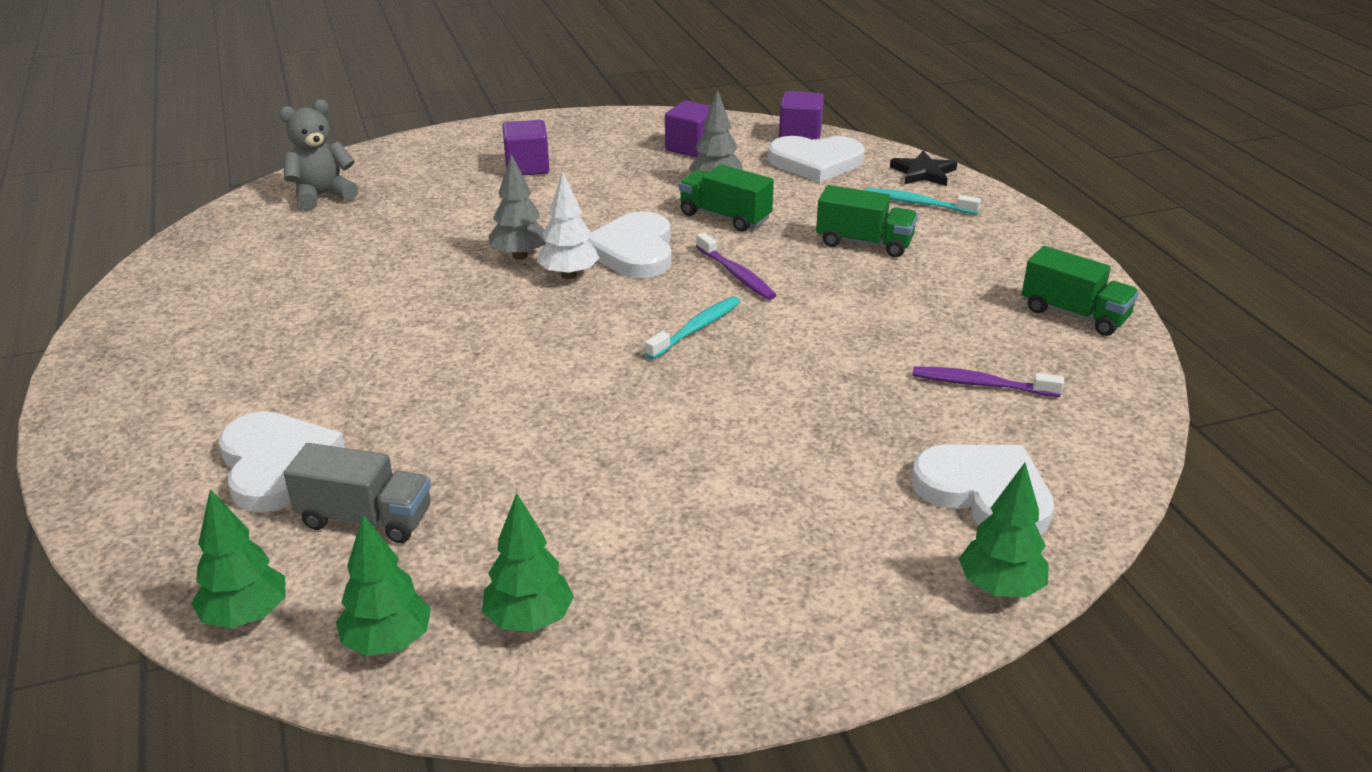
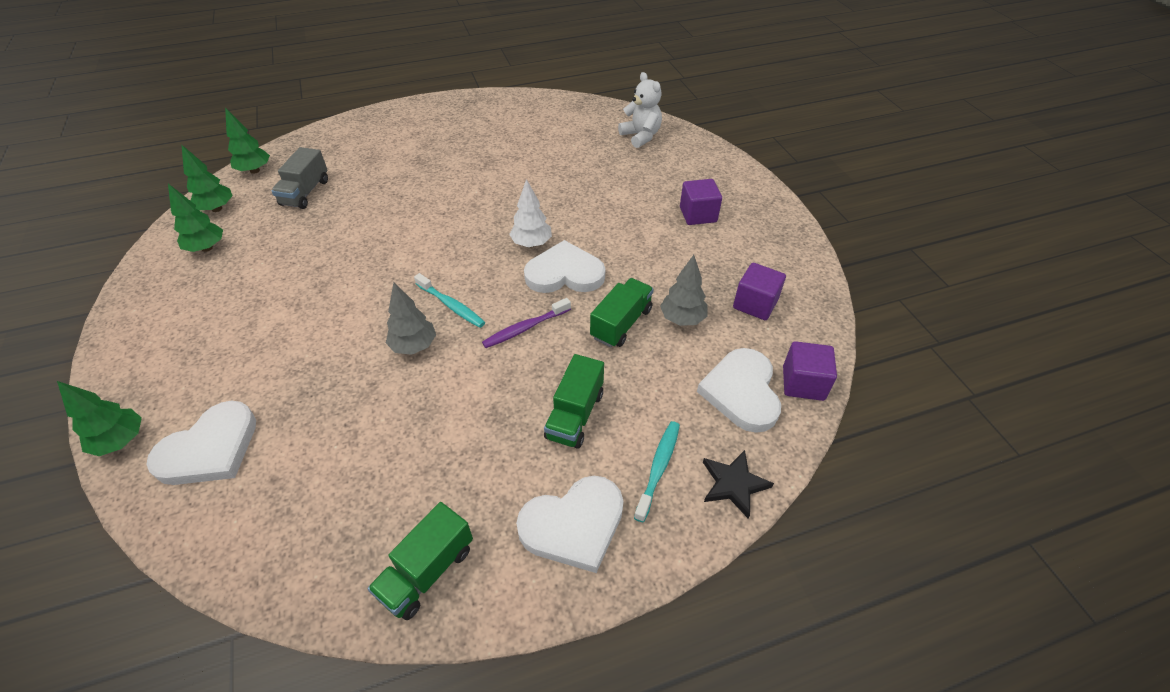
camera: 90 degrees right, 15 degrees up
(276, 465) = (358, 162): white heart -> white heart (574, 525)
(322, 196) = (641, 136): grey teddy bear -> white teddy bear
(520, 256) = (559, 221): grey tree -> grey tree (414, 346)
(981, 384) = (336, 469): purple toothbrush -> none

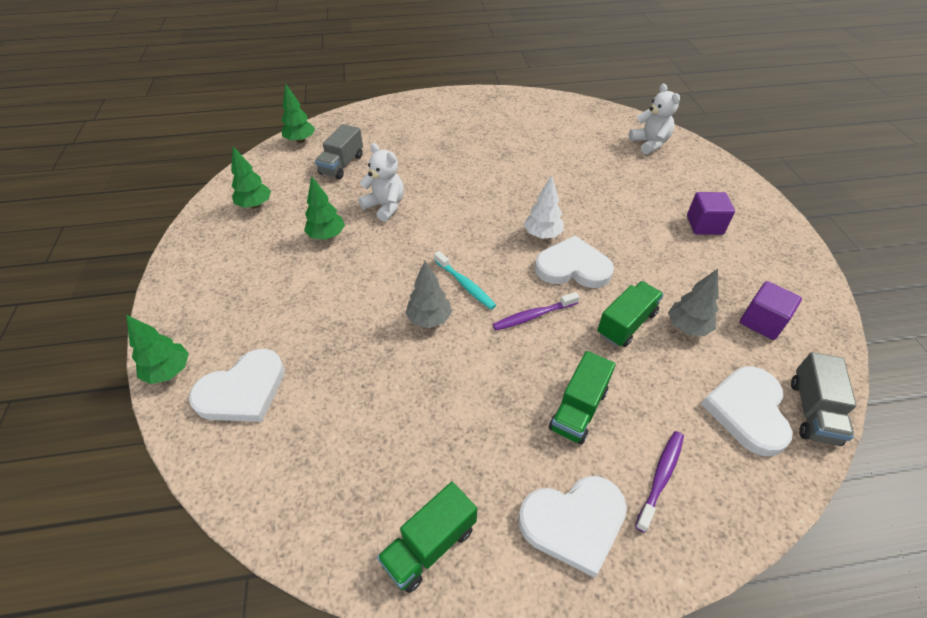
camera: 10 degrees right, 0 degrees up
(217, 209) = (266, 171): green tree -> green tree (327, 236)
(358, 233) = (385, 206): none -> white teddy bear
(658, 468) = (660, 477): turquoise toothbrush -> purple toothbrush
(733, 484) = (738, 507): black star -> none
(803, 383) = (812, 411): purple cube -> grey truck

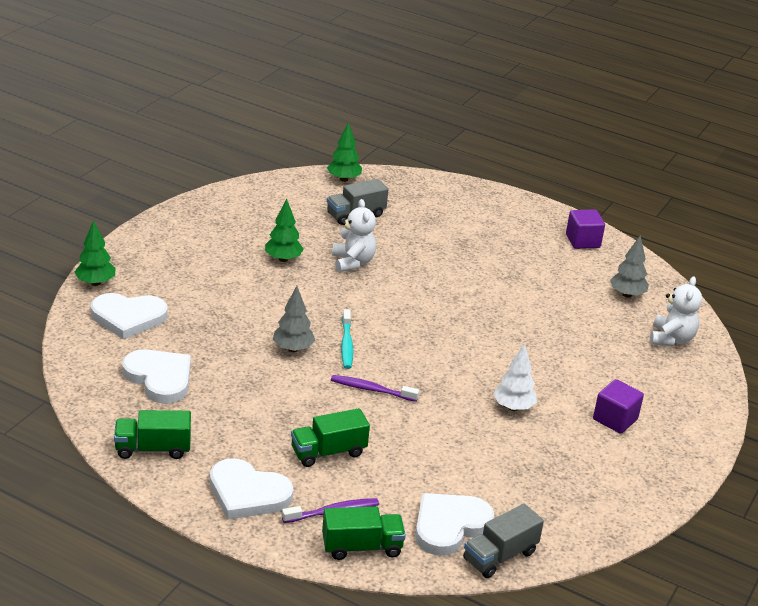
camera: 35 degrees right, 15 degrees down
(255, 205) = (254, 211): green tree -> none
(542, 235) = (455, 348): white tree -> white tree (513, 407)
(573, 267) = (448, 380): white heart -> white heart (159, 378)
(626, 324) = (436, 434): green truck -> green truck (362, 547)
(687, 327) = (482, 463): grey tree -> grey tree (627, 294)
(762, 322) = (551, 496): purple cube -> purple cube (582, 241)

